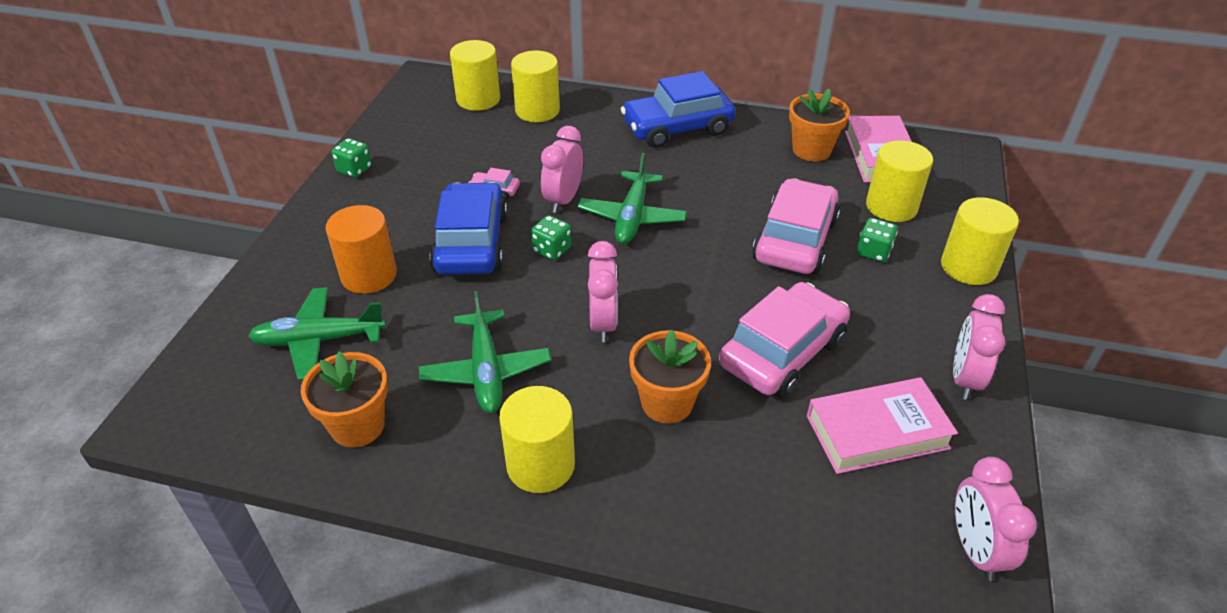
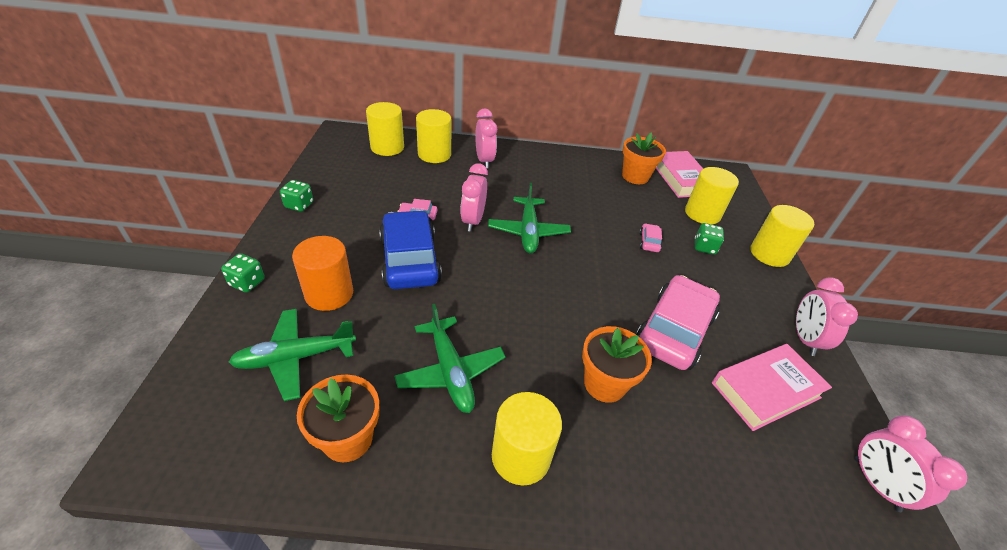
camera: 15 degrees left, 0 degrees up
(552, 250) = (475, 261): green dice -> green dice (247, 282)
(603, 323) = (533, 319): pink clock -> pink clock (484, 160)
(677, 128) = (539, 164): blue car -> none
(795, 240) = (649, 242): pink car -> pink car, size x0.41

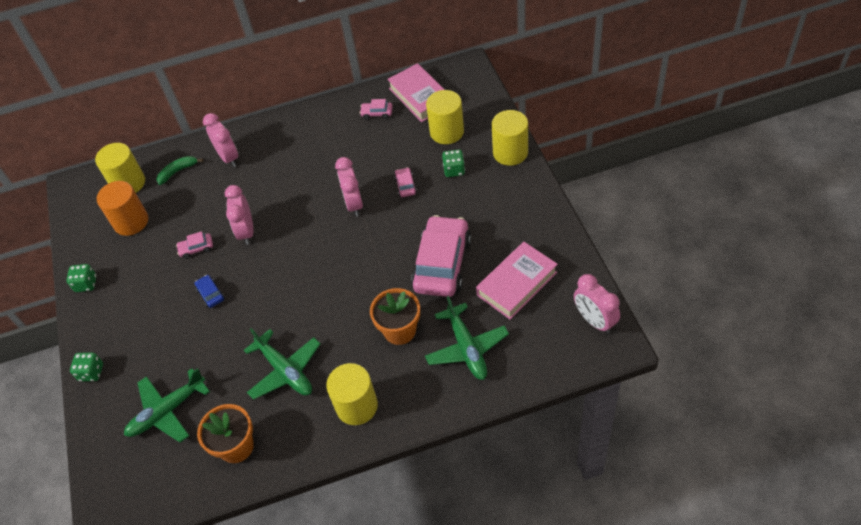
camera: 10 degrees left, 10 degrees up
(329, 294) = (162, 352): orange cylinder -> orange cylinder (131, 222)
(410, 260) = (210, 294): blue car -> blue car, size x0.41
(434, 154) = (178, 171): yellow cylinder -> green banana
(528, 231) = (299, 221): green plane -> green plane (467, 348)
(635, 176) = (377, 113): orange flower pot -> pink car
(804, 339) = (543, 227): pink clock -> pink clock (354, 204)

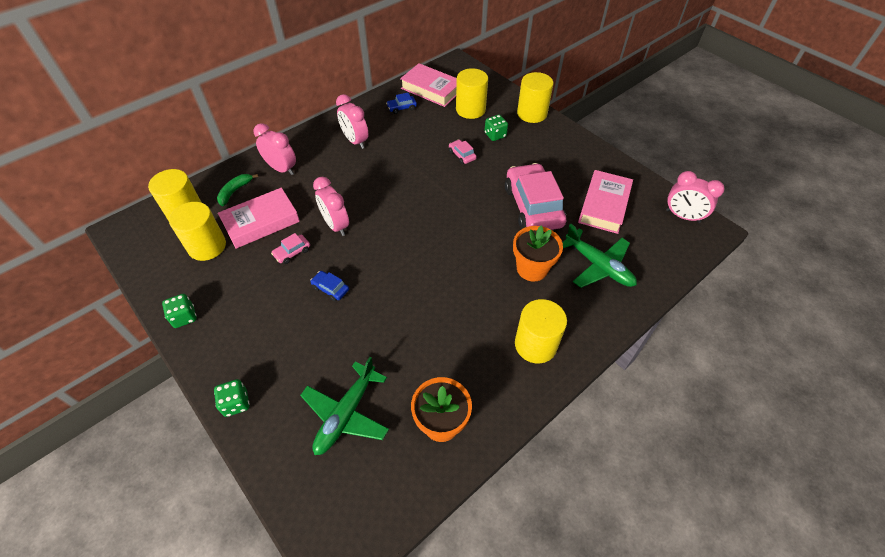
camera: 30 degrees left, 0 degrees up
(131, 222) = (207, 246): orange cylinder -> yellow cylinder
(185, 210) = (261, 222): none -> pink book
(285, 371) = (448, 335): green plane -> none
(354, 204) = (425, 179): pink clock -> pink clock (355, 141)
(377, 113) = (402, 108): pink car -> blue car

